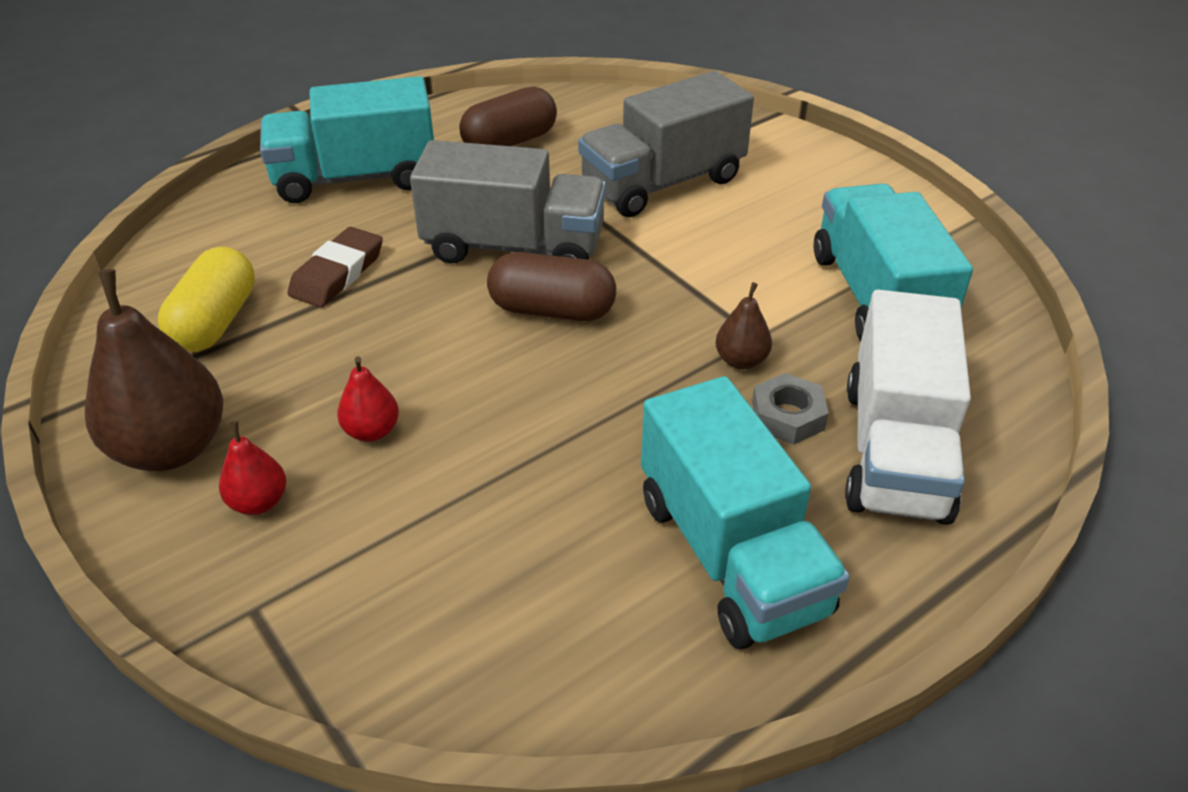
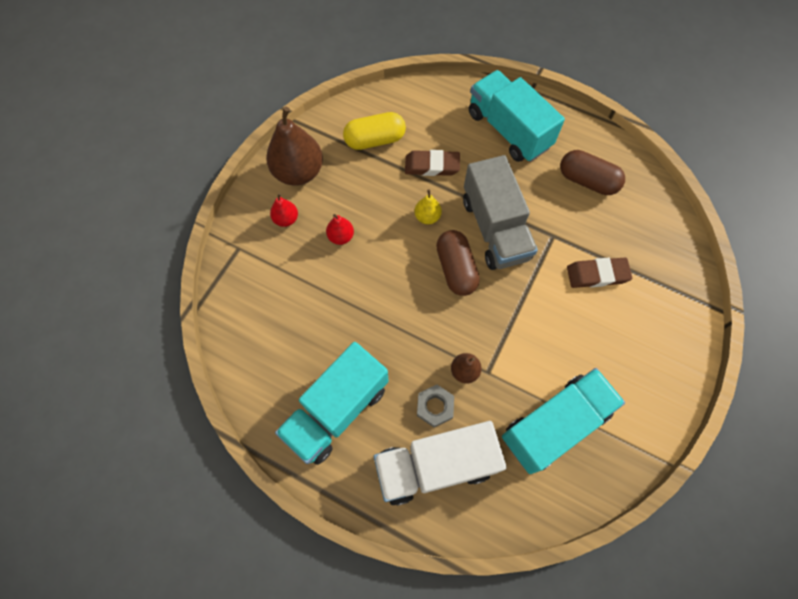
camera: 65 degrees right, 25 degrees up
(429, 310) = (427, 217): none -> yellow pear
(663, 183) = (597, 274): grey truck -> brown eraser

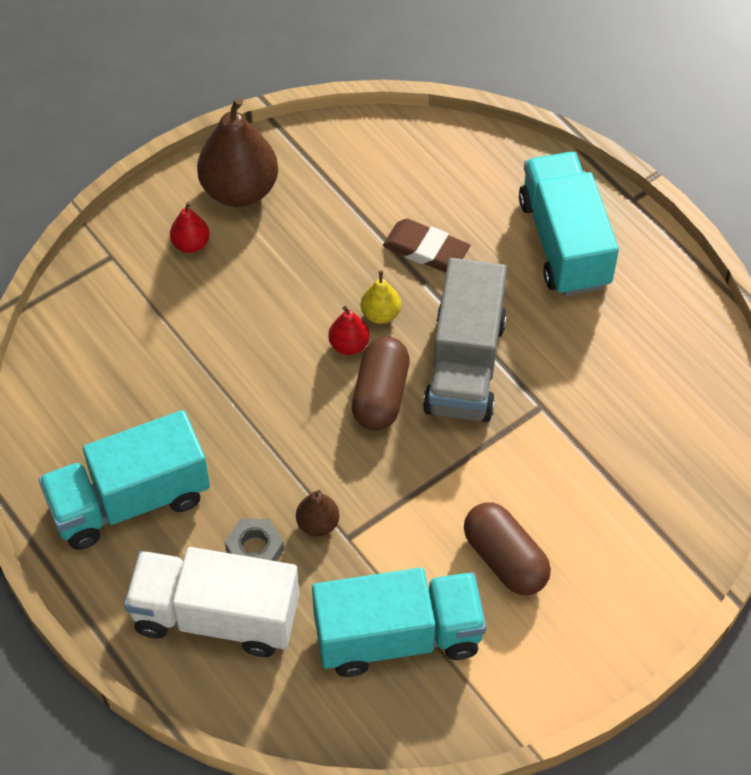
camera: 25 degrees right, 10 degrees down
(341, 237) = (250, 294): red pear -> red pear (349, 345)
(375, 140) = (366, 186): yellow capsule -> none
(587, 181) = (636, 354): brown capsule -> brown capsule (505, 559)
(597, 274) = (572, 480): brown eraser -> none

